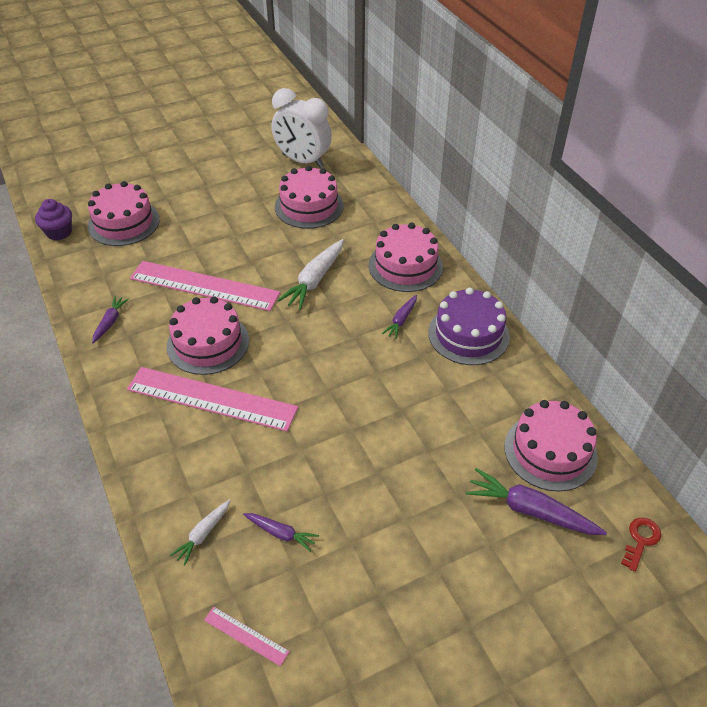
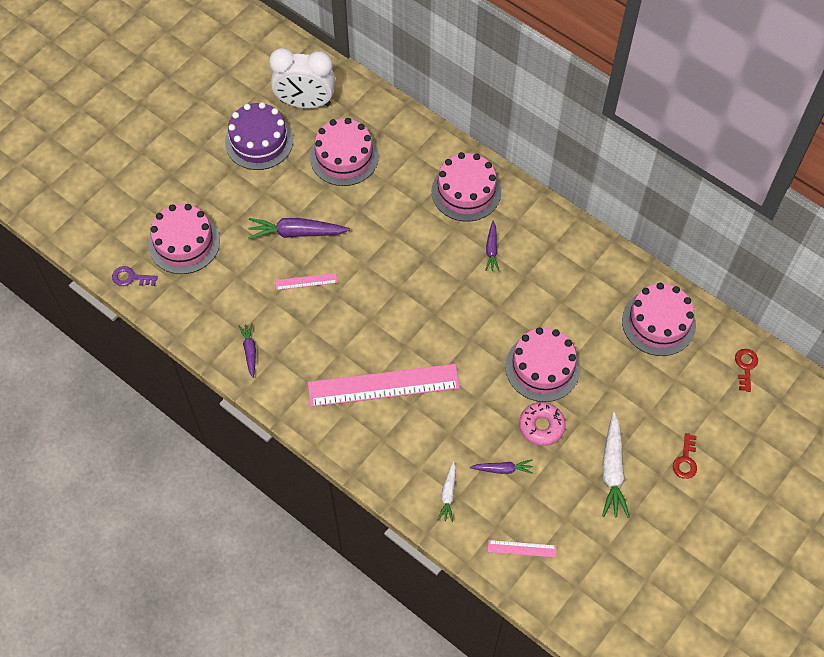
camera: 25 degrees left, 15 degrees up
(59, 232) = (131, 277): purple cupcake -> purple key
(204, 285) = (306, 281): pink ruler -> pink ruler, size x0.43
(208, 343) = (347, 337): pink cake -> pink cake (542, 367)
(314, 280) = (397, 237): white carrot -> white carrot (612, 470)
(353, 506) = (541, 426): none -> pink donut
(468, 334) = (552, 241): purple cake -> purple cake (259, 141)
(511, 619) = (685, 460): none -> red key
(530, 510) = (665, 376): purple carrot -> purple carrot (297, 233)

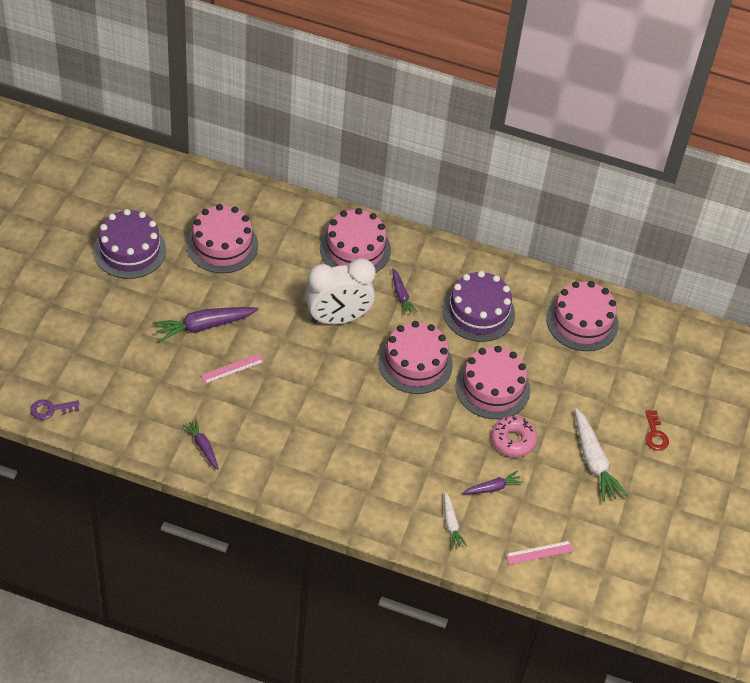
camera: 25 degrees left, 10 degrees down
(184, 243) = (92, 363): pink cake -> pink cake (415, 363)
(305, 103) = (162, 204): white clock -> white clock (338, 318)
(383, 385) = (348, 443): pink ruler -> none
(559, 286) = (478, 312): none -> purple cake
(745, 366) = (675, 340): red key -> none

